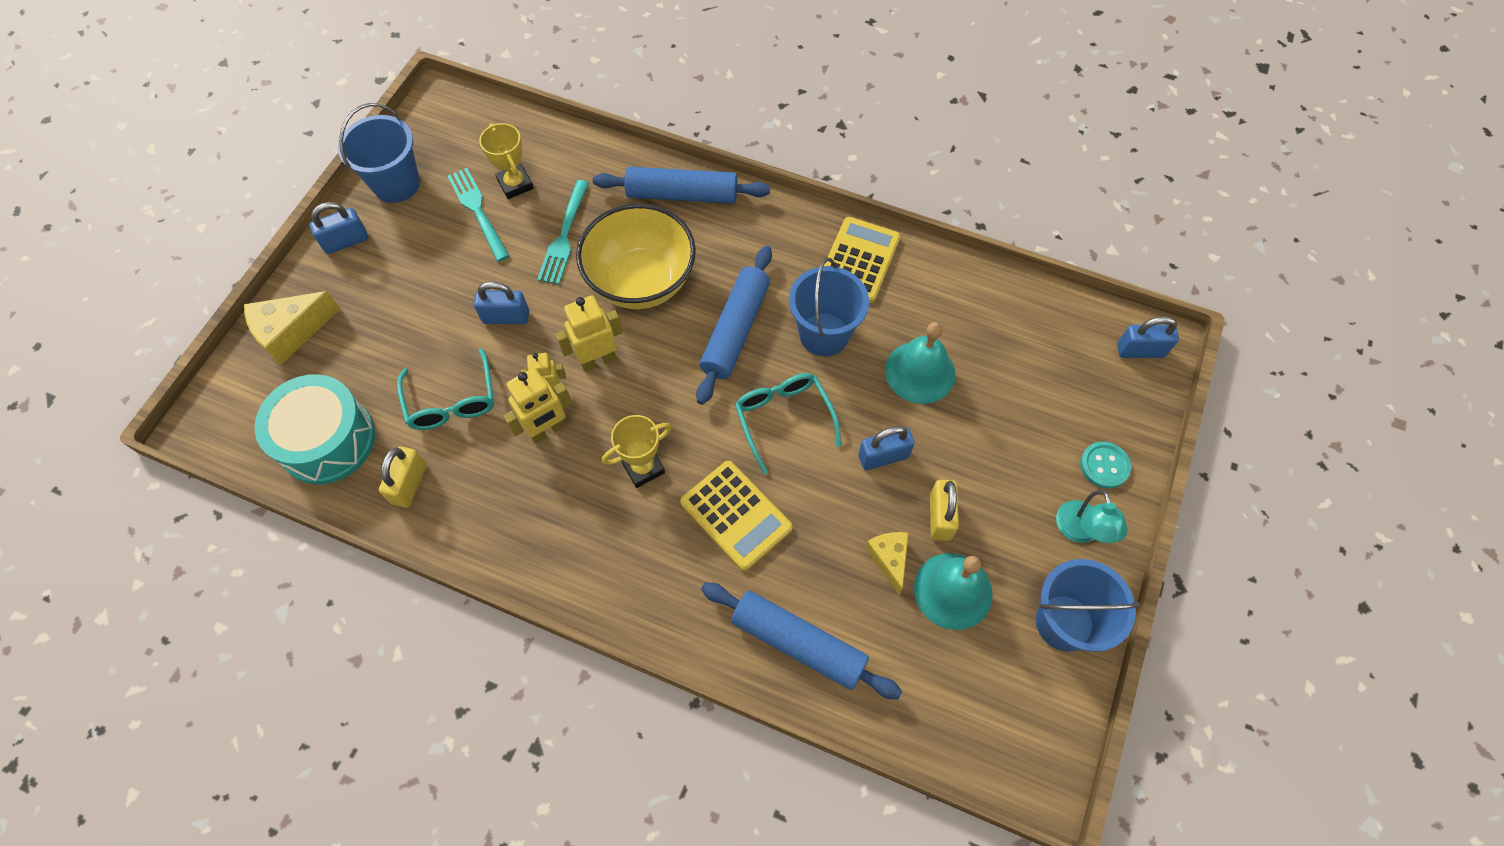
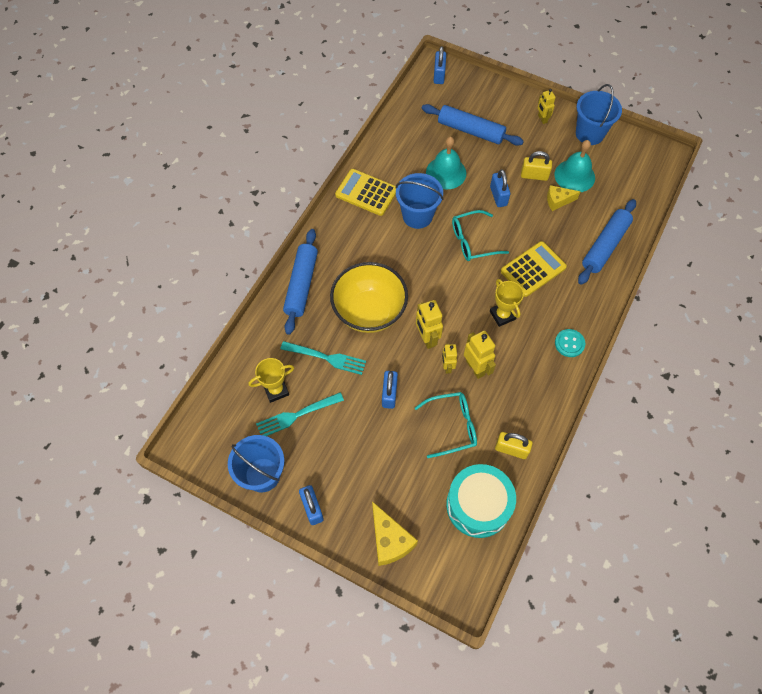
camera: 85 degrees left, 0 degrees up
(735, 330) = (411, 261): blue rolling pin -> blue rolling pin (470, 131)
(1080, 531) = (542, 119): turquoise lamp -> yellow robot
(1104, 466) = (506, 102): turquoise button -> turquoise button (569, 343)

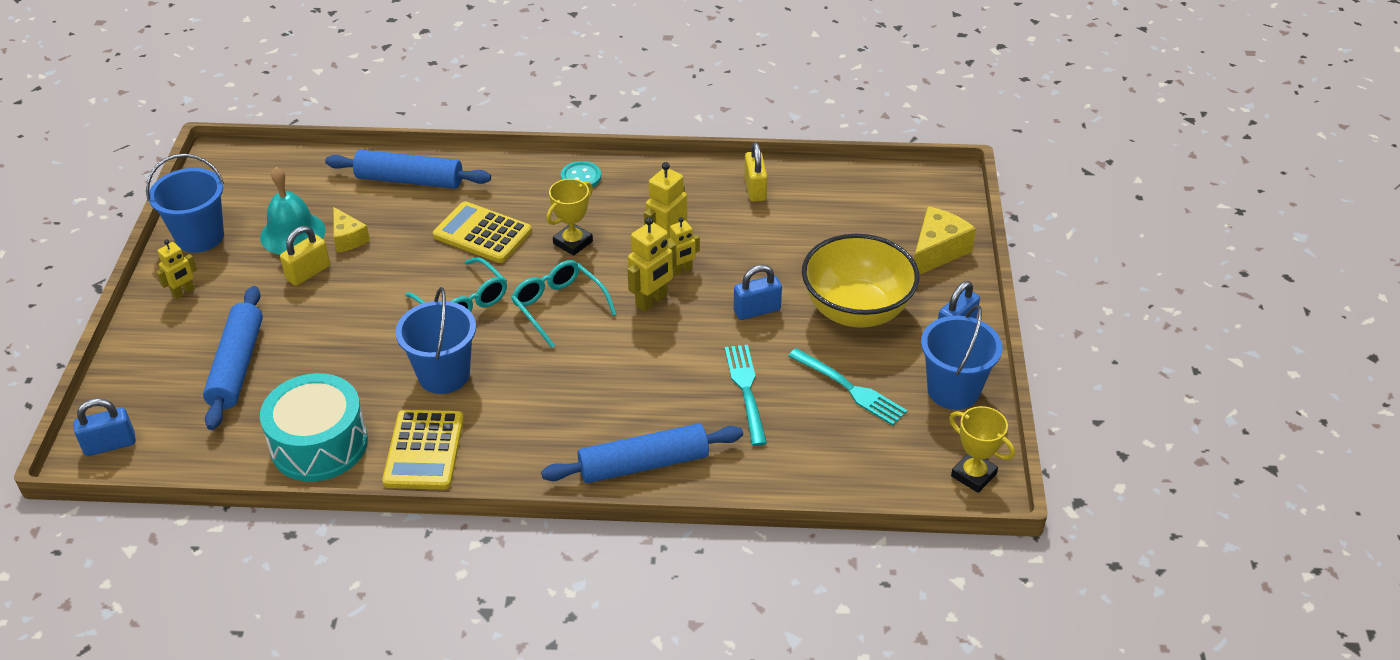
camera: 115 degrees left, 20 degrees down
(276, 390) = (830, 424): yellow trophy -> yellow trophy (973, 475)
(369, 312) = (645, 371): yellow bowl -> yellow bowl (856, 310)
(446, 172) = (341, 369): turquoise bell -> none
(452, 426) = (760, 243): turquoise glasses -> turquoise glasses (558, 306)
(478, 505) = (841, 196): turquoise drum -> turquoise drum (319, 444)
(498, 196) = (365, 299): blue padlock -> none
(534, 175) = (308, 273): yellow padlock -> yellow padlock turned 60 degrees clockwise

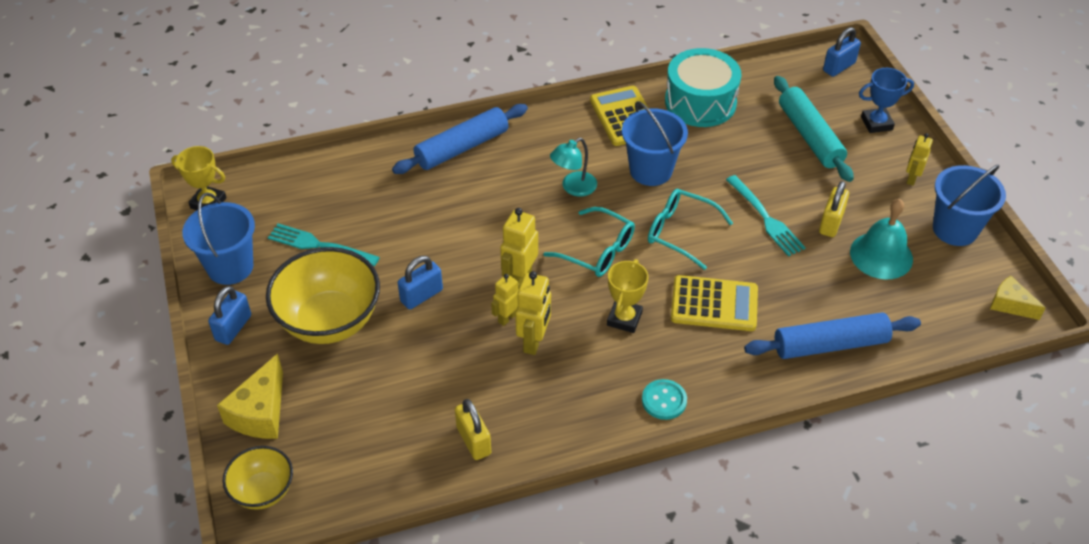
camera: 160 degrees right, 5 degrees up
(149, 360) = (876, 123): none -> blue trophy
(237, 366) = (809, 136): blue rolling pin -> turquoise rolling pin
(348, 238) = (828, 264): yellow cheese -> yellow cheese (1010, 304)
(542, 378) = (573, 188): none -> turquoise lamp
(746, 390) = (405, 221): turquoise fork -> turquoise fork (765, 218)
(942, 197) = (263, 491): none -> yellow bowl

